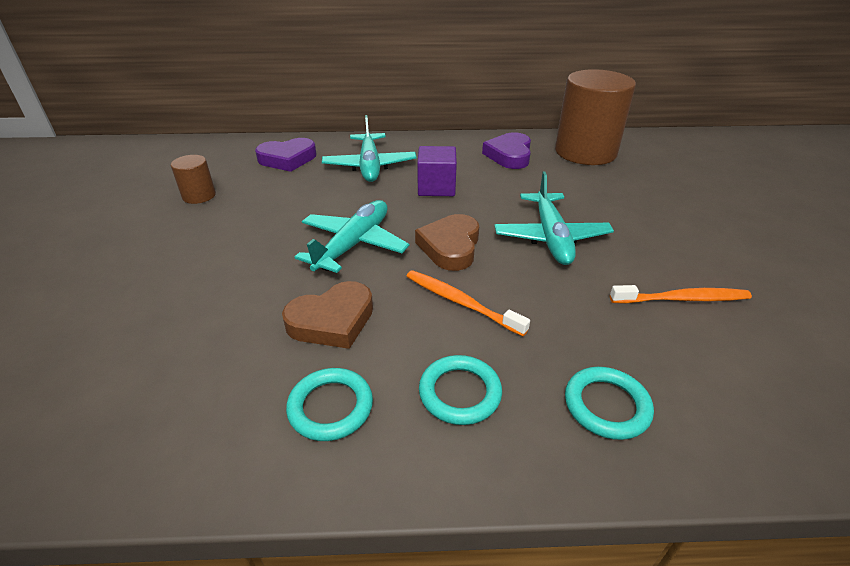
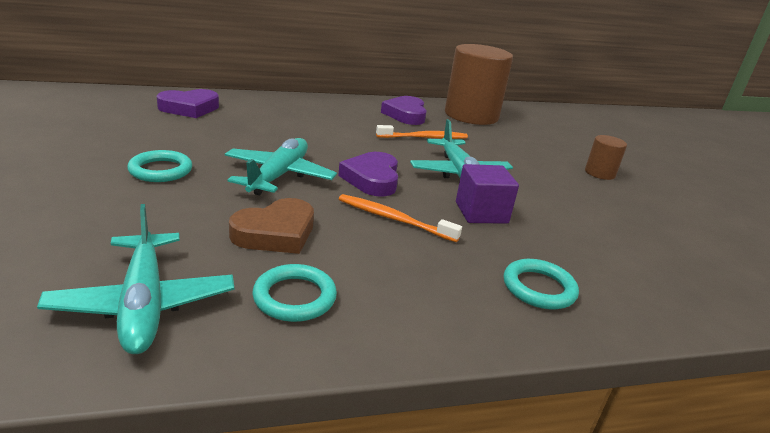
camera: 15 degrees left, 10 degrees down
(199, 196) = (101, 134): brown cylinder -> brown cylinder (599, 173)
(369, 166) = (276, 117): turquoise plane -> turquoise plane (143, 303)
(436, 187) = (346, 135): purple cube -> purple cube (481, 212)
(450, 247) = (372, 179): brown heart -> purple heart
(460, 393) = (412, 283): turquoise ring -> turquoise ring (160, 170)
(682, 299) = (578, 217): orange toothbrush -> orange toothbrush (424, 137)

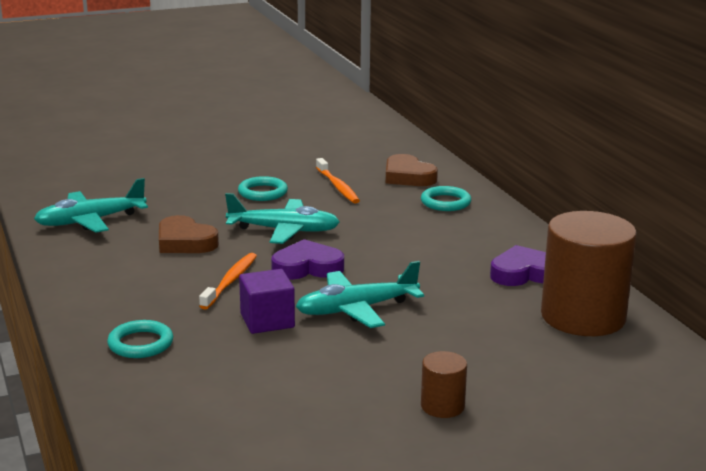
camera: 85 degrees right, 5 degrees down
(189, 108) = (408, 177): purple heart -> brown heart
(294, 297) = (105, 257): turquoise ring -> turquoise ring (445, 202)
(424, 137) = (451, 287): orange toothbrush -> orange toothbrush (337, 186)

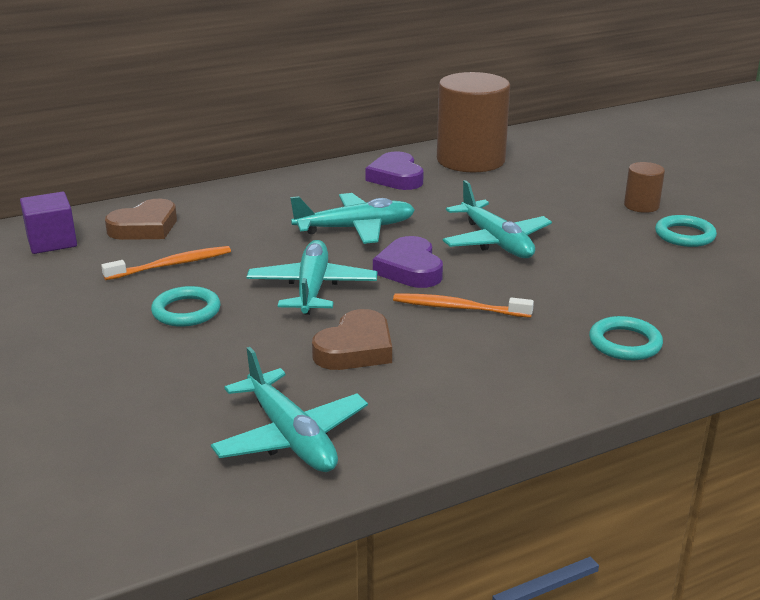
camera: 95 degrees left, 5 degrees up
(267, 321) = (539, 281): purple cube -> purple cube (52, 242)
(395, 250) = (355, 228): none -> turquoise plane
(445, 202) = (227, 208): turquoise ring -> turquoise ring (684, 235)

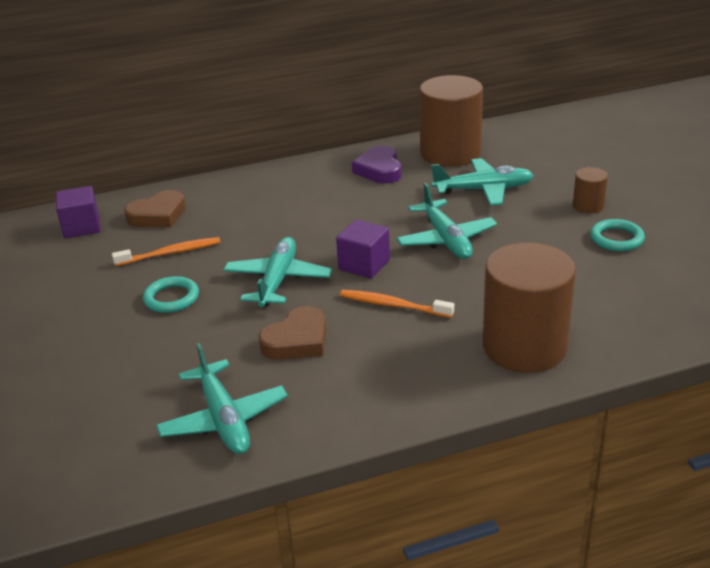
camera: 10 degrees right, 5 degrees up
(355, 228) = (330, 222): turquoise plane -> turquoise plane (483, 190)
(410, 269) = (364, 265): purple heart -> purple cube
(625, 343) = (524, 347): turquoise ring -> brown cylinder

